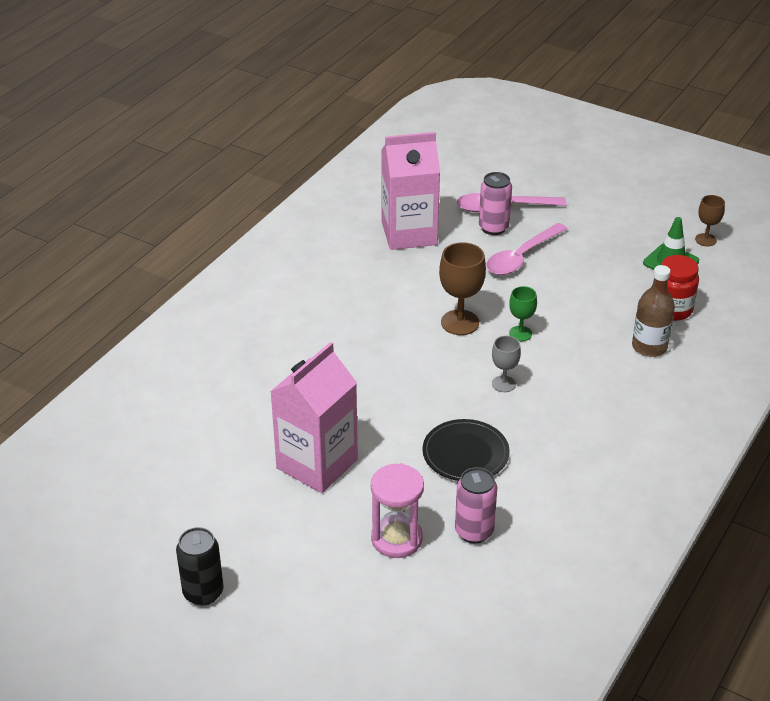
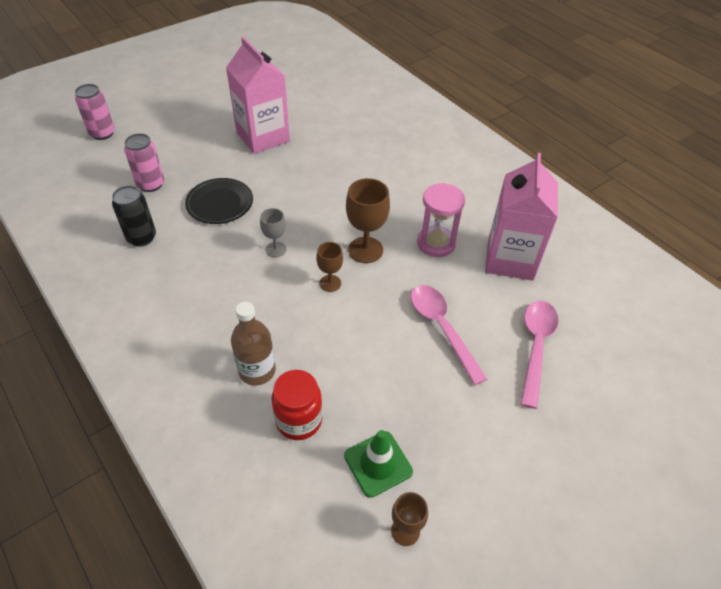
camera: 110 degrees right, 10 degrees up
(203, 592) = (200, 78): black can -> black can (141, 238)
(396, 539) = (175, 151): pink hourglass -> pink hourglass (436, 243)
(493, 228) = (499, 325): pink can -> pink can (102, 133)
(520, 333) = (330, 283): green goblet -> brown goblet

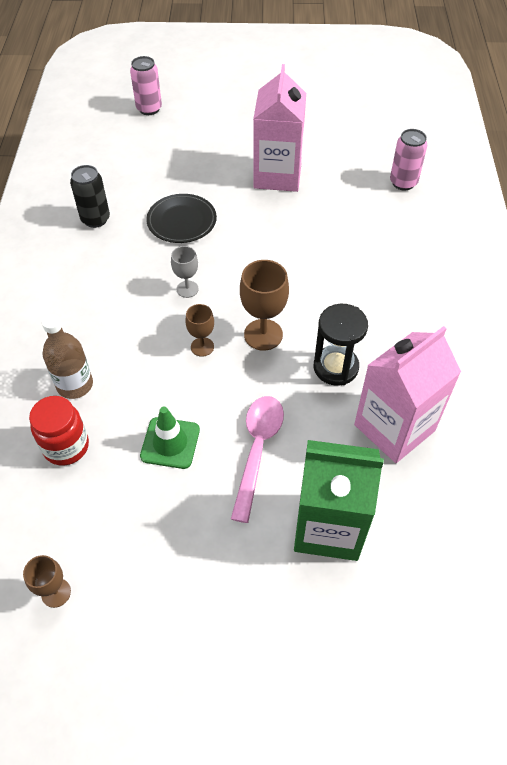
camera: 40 degrees right, 5 degrees up
(151, 184) = (144, 175): pink can -> pink can (403, 183)
(378, 464) = (88, 525): green traffic cone -> green traffic cone (170, 443)
(436, 243) = (335, 367): pink hourglass -> black hourglass
(536, 346) = (328, 526): pink spoon -> green carton

